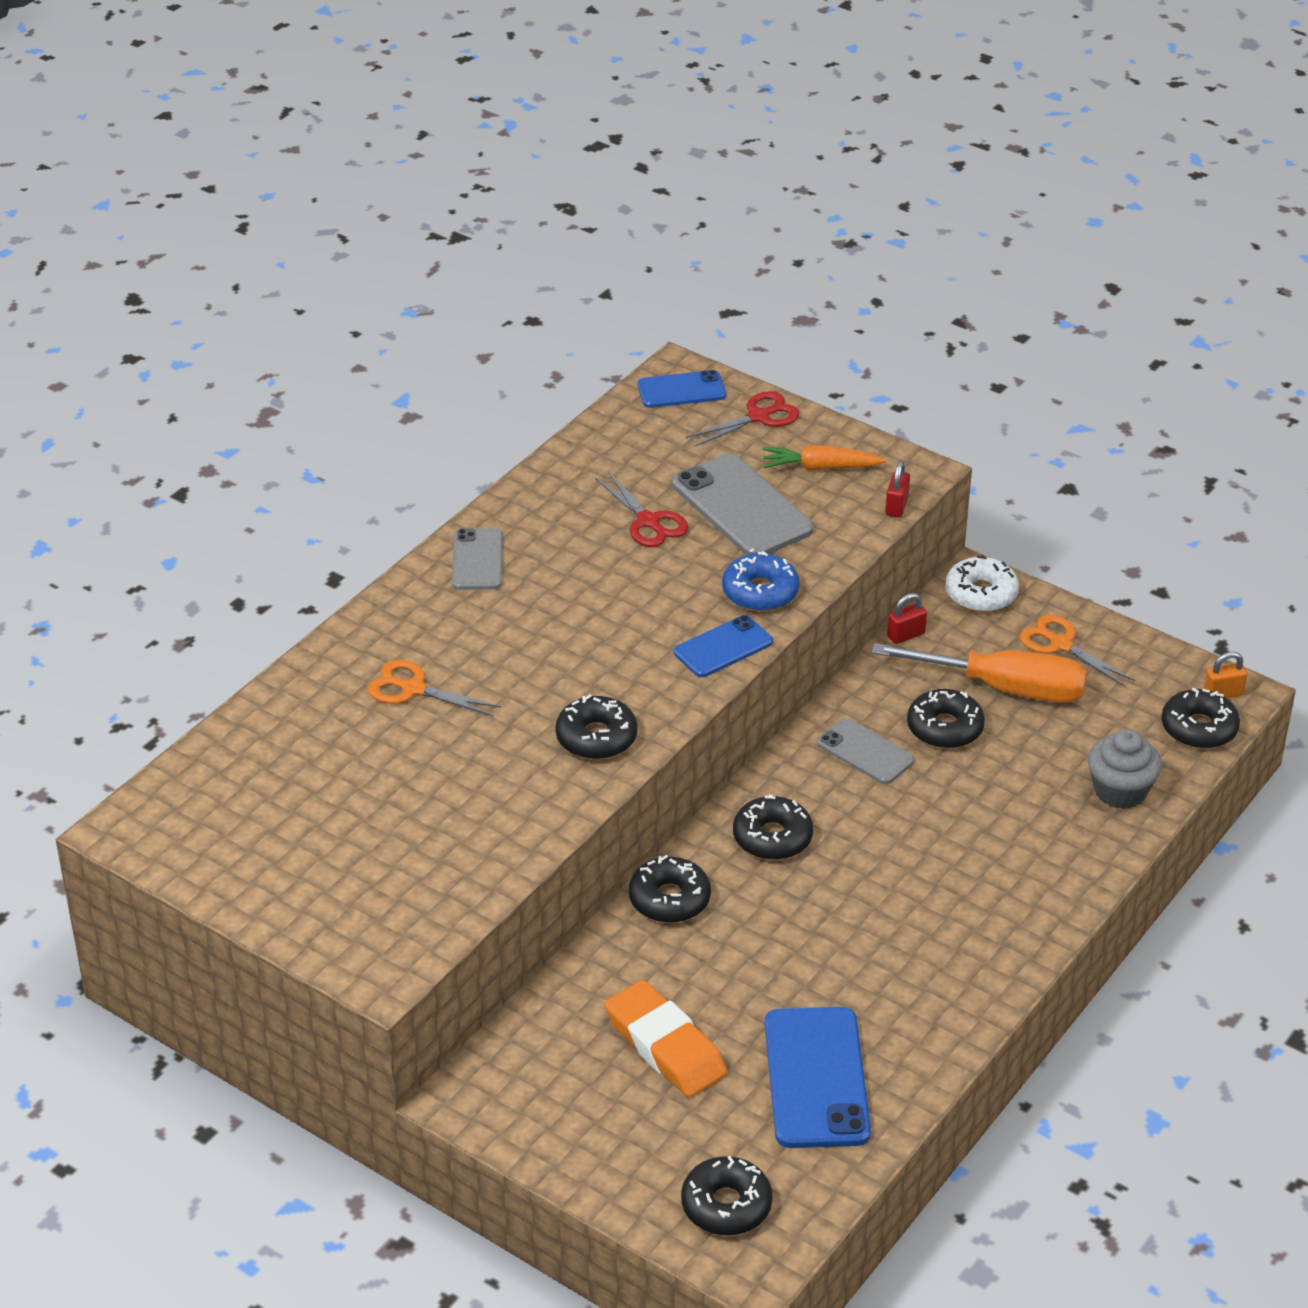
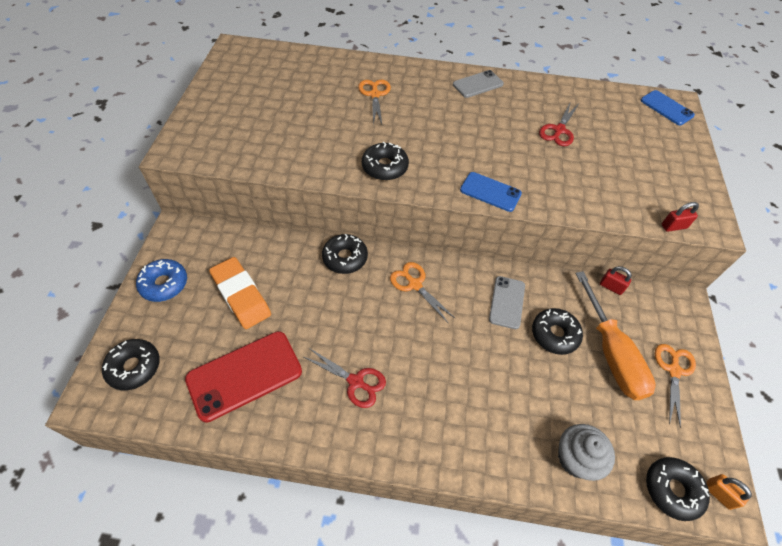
camera: 60 degrees right, 15 degrees up
(665, 1046) = (241, 295): orange eraser -> orange eraser turned 60 degrees counterclockwise
(741, 507) = (604, 161): grey phone -> none
(758, 417) = (680, 142): red scissors -> red scissors (356, 382)
(760, 592) = (546, 192): blue donut -> blue donut (164, 284)
(772, 837) = (415, 284): black donut -> orange scissors
(816, 1078) = (244, 375): blue phone -> red phone
(821, 468) = (669, 181): orange carrot -> none
(981, 593) = (676, 311): white donut -> none

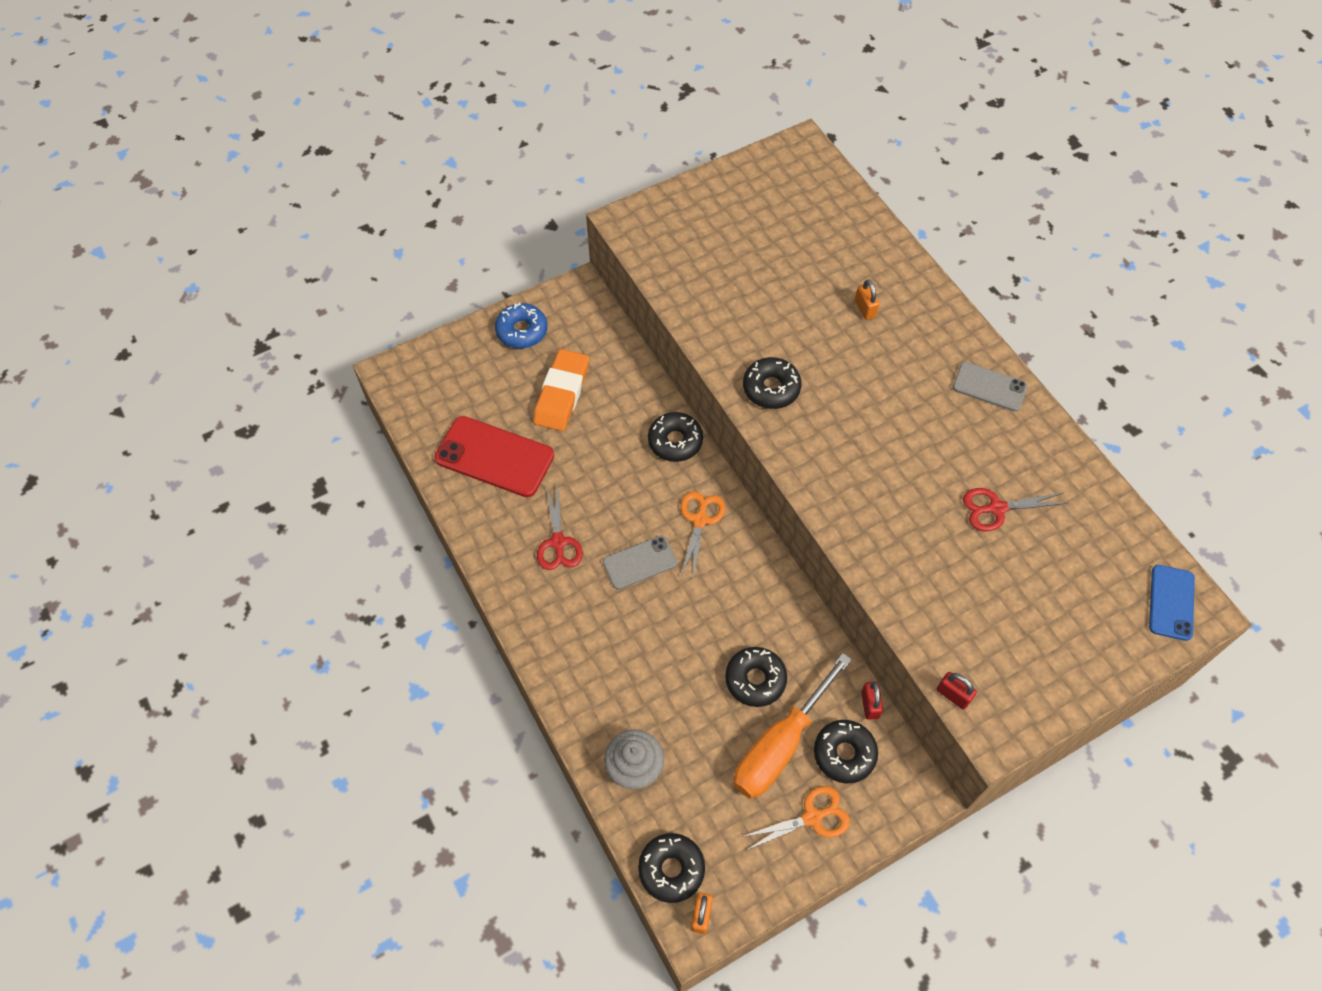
camera: 55 degrees right, 5 degrees up
(134, 367) = (437, 377): black donut -> black donut (844, 754)
(375, 95) = (865, 309): orange scissors -> orange padlock
(490, 192) = (830, 497): blue phone -> none
(507, 302) = (754, 614): grey phone -> grey phone (640, 562)

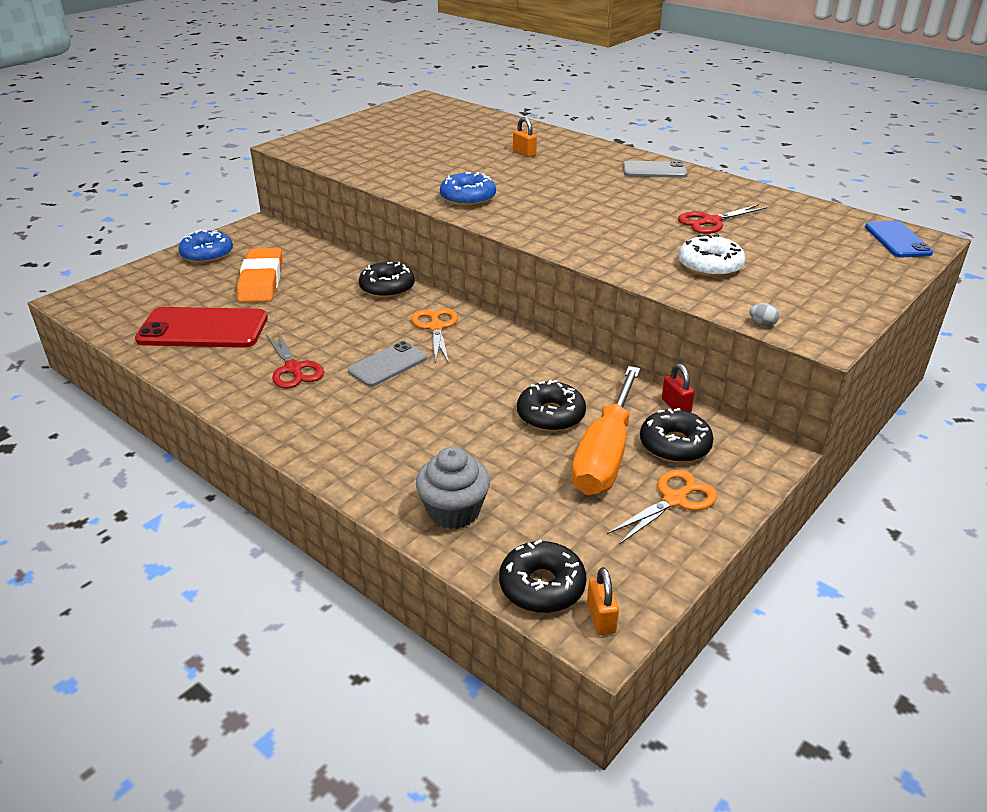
camera: 20 degrees left, 25 degrees down
(771, 388) = (468, 198): black donut -> blue donut
(953, 587) = (710, 266): none -> white donut
(953, 695) = (762, 323): red padlock -> grey egg

